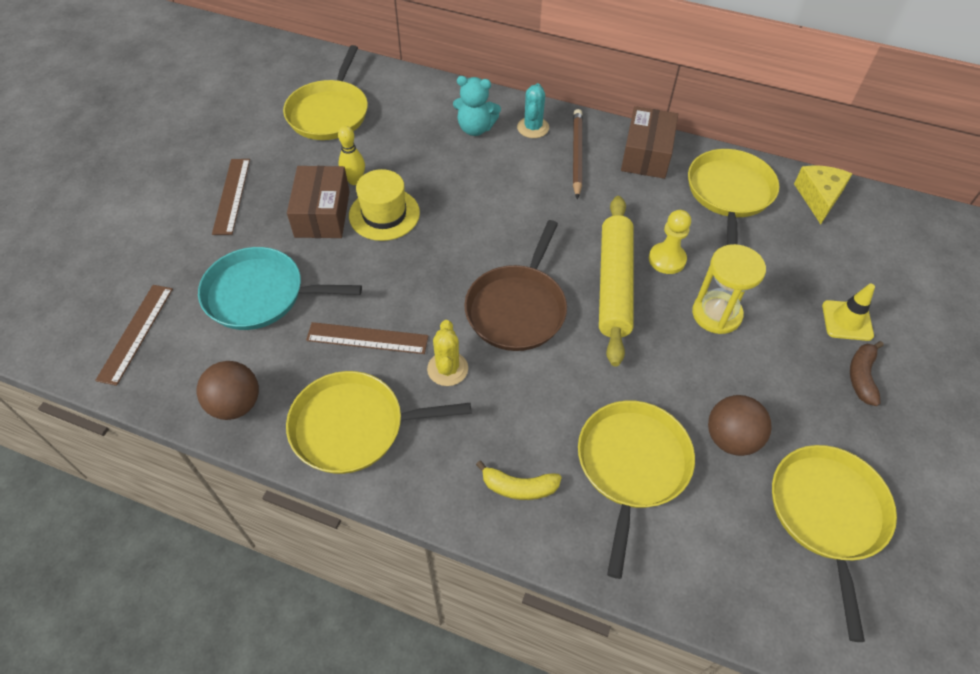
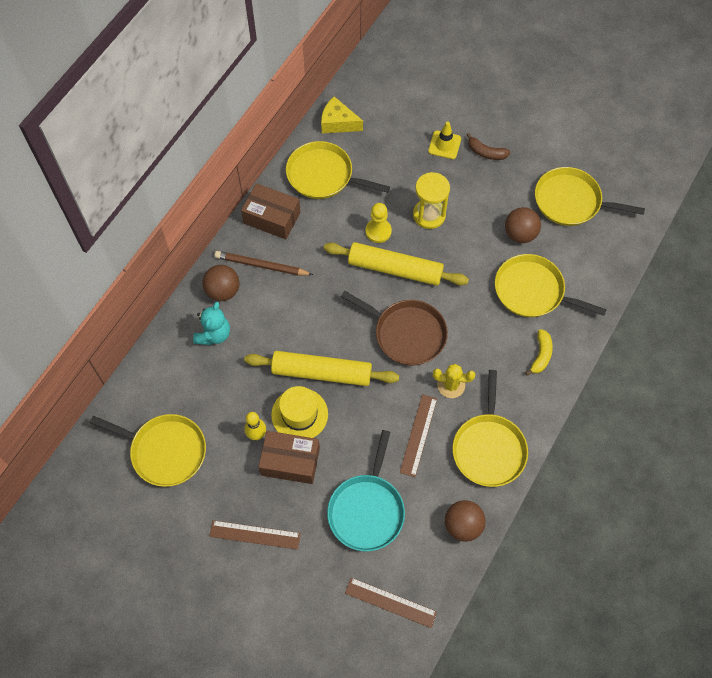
camera: 80 degrees left, 10 degrees up
(443, 227) = (321, 373): none -> yellow rolling pin
(533, 128) = (223, 291): turquoise cactus -> brown ball

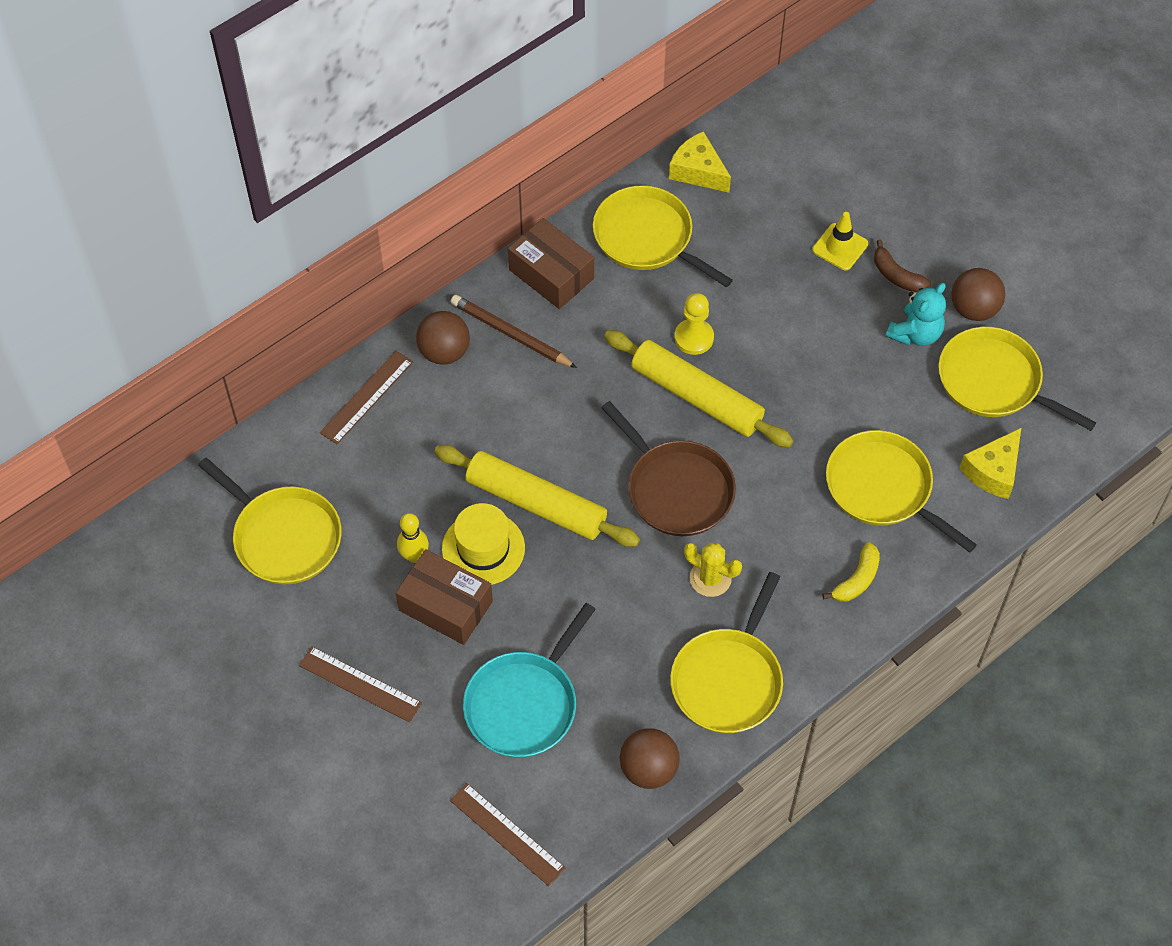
camera: 20 degrees right, 5 degrees down
(214, 334) = (409, 405): turquoise teddy bear -> turquoise teddy bear (915, 334)
(418, 435) = (636, 629): brown ruler -> brown ruler (367, 397)
(429, 215) = (776, 337): yellow hourglass -> none
(520, 234) = (898, 404): brown ball -> brown ball (974, 309)
(593, 258) = (993, 471): none -> yellow cheese

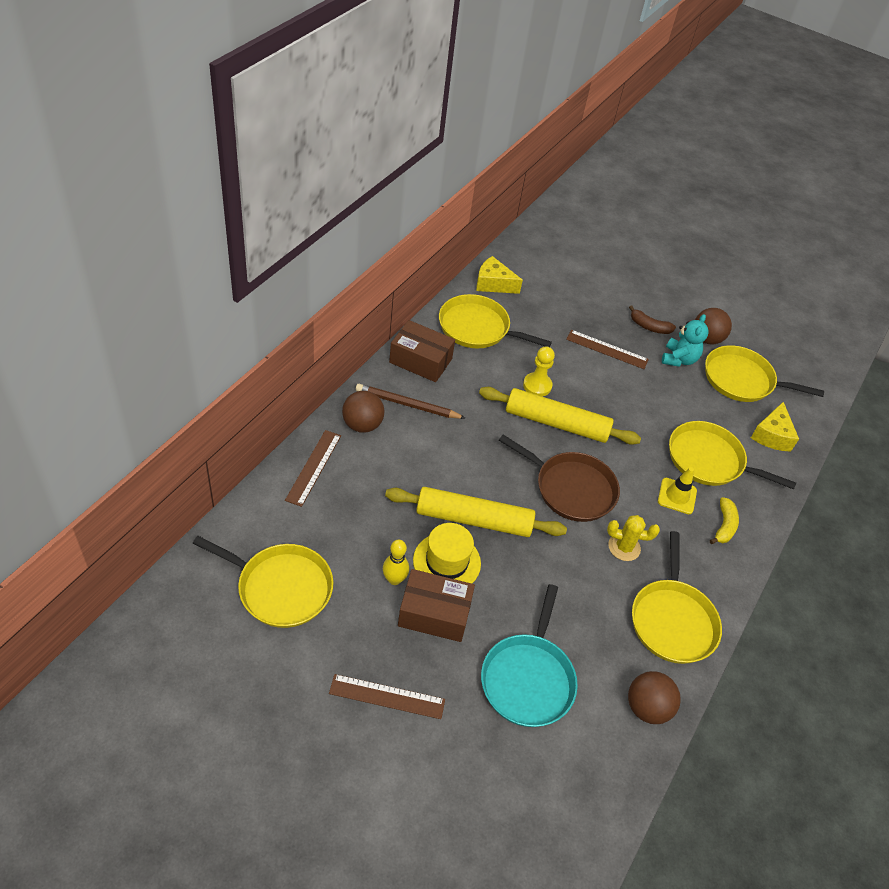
camera: 25 degrees left, 10 degrees down
(507, 834) = (560, 796): brown ruler -> brown ruler (607, 349)
(840, 247) = (605, 315): yellow traffic cone -> yellow traffic cone (677, 496)

